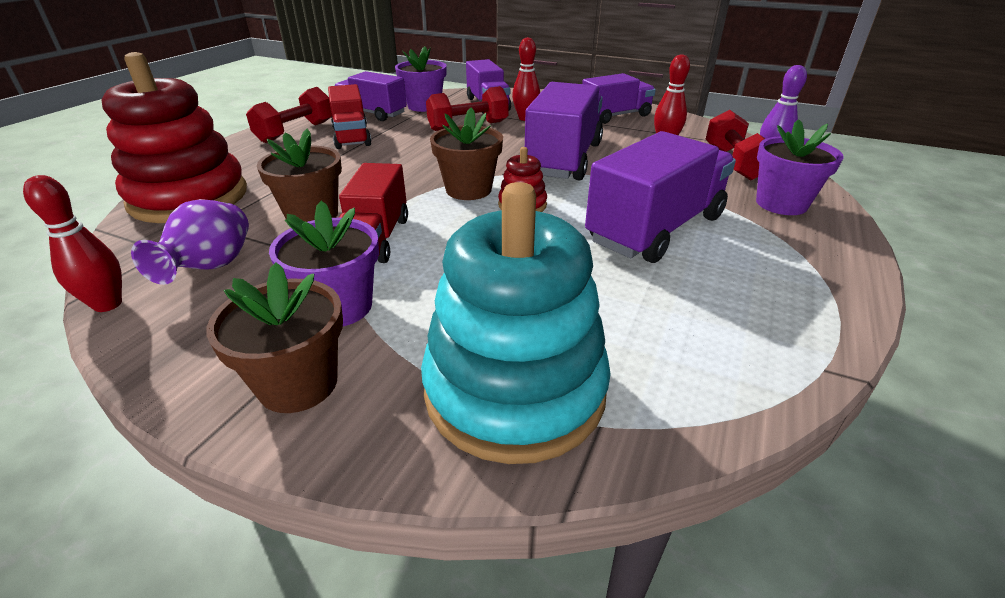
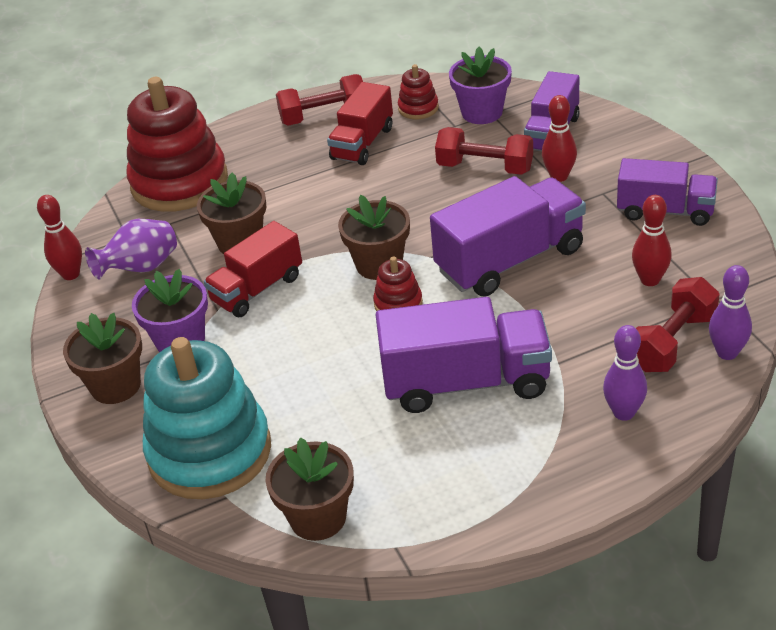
camera: 45 degrees right, 5 degrees up
(372, 113) = (418, 108): purple truck -> red stacking toy
(721, 386) = (318, 517): none -> brown flower pot
(781, 204) = (624, 413): purple flower pot -> purple bowling pin

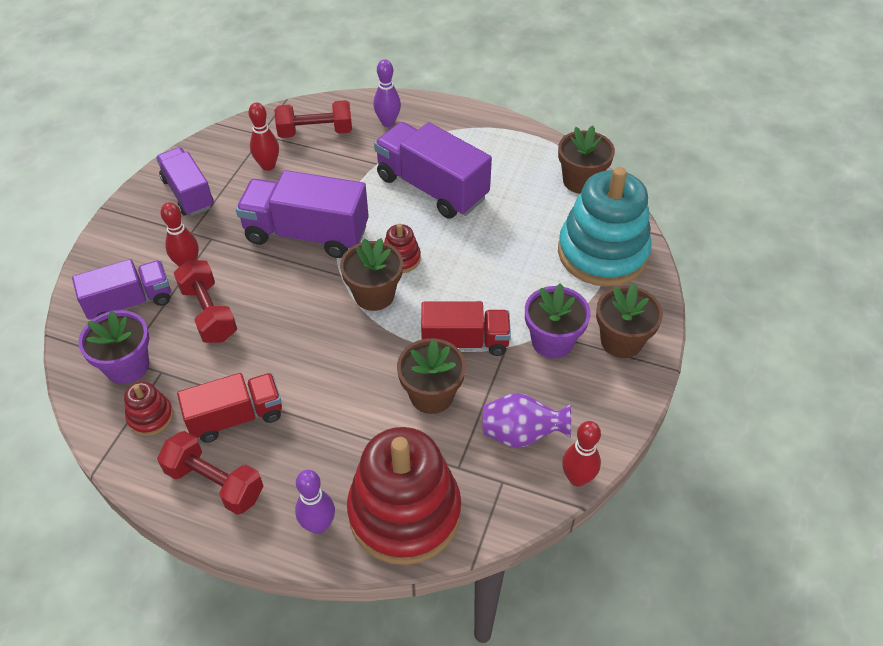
camera: 140 degrees left, 10 degrees up
(727, 353) = (304, 111): purple bowling pin -> purple bowling pin (318, 525)

